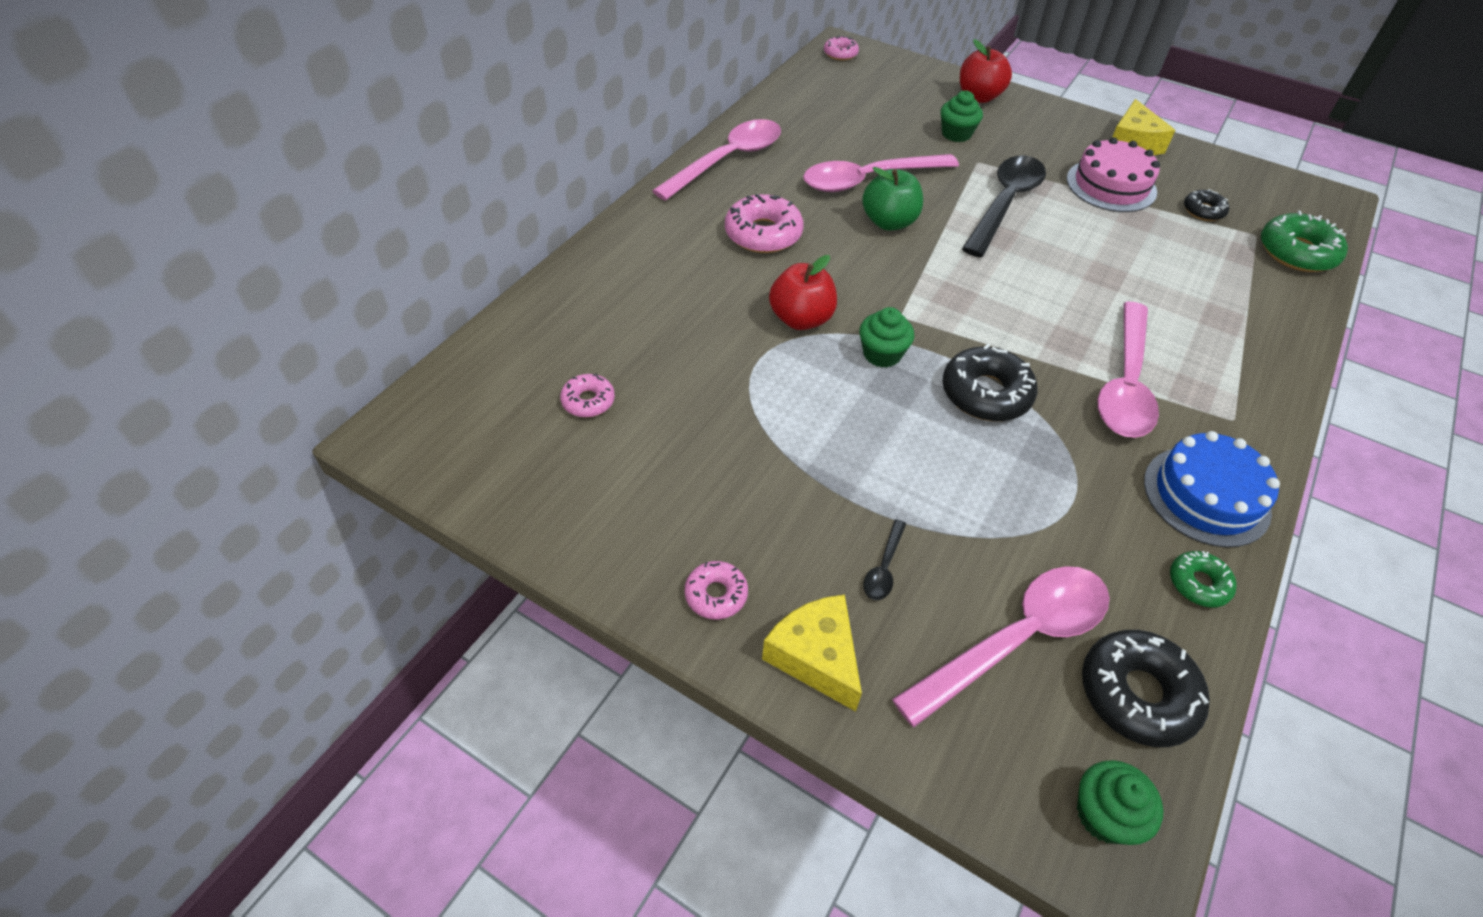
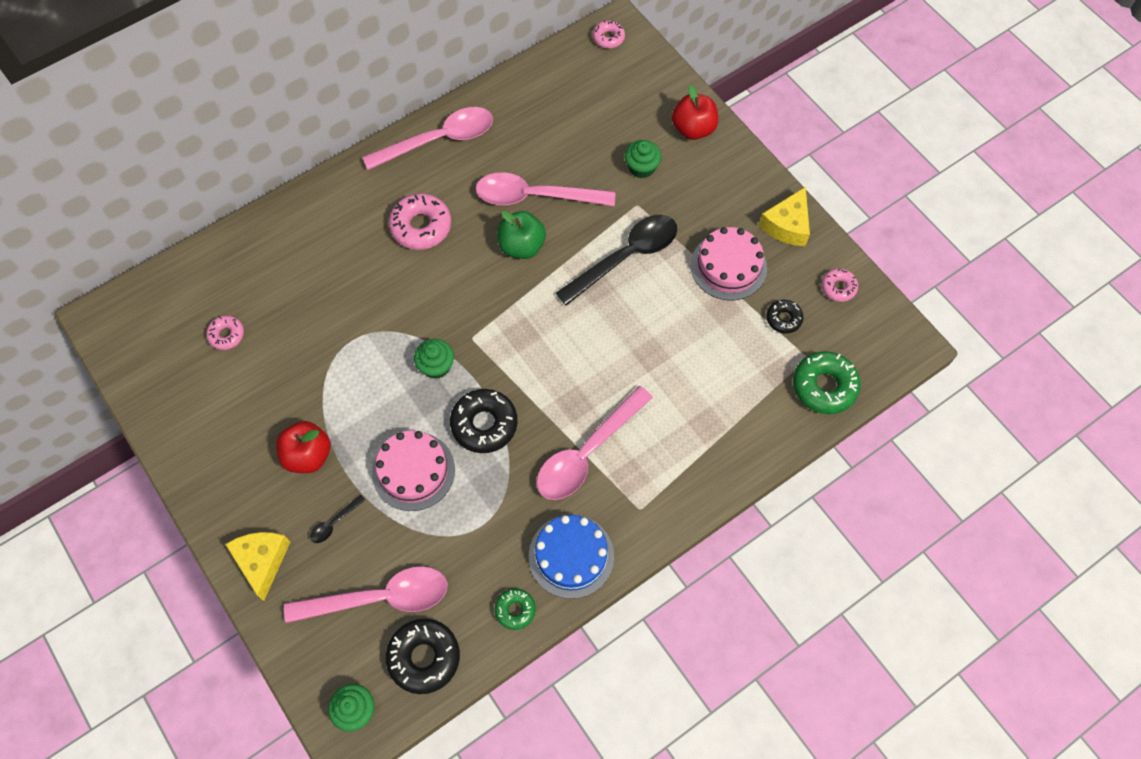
camera: 25 degrees right, 15 degrees up
(716, 594) = (230, 501): pink donut -> pink donut (838, 287)
(801, 319) = (400, 316): red apple -> red apple (308, 455)
(941, 470) = (413, 471): none -> pink cake

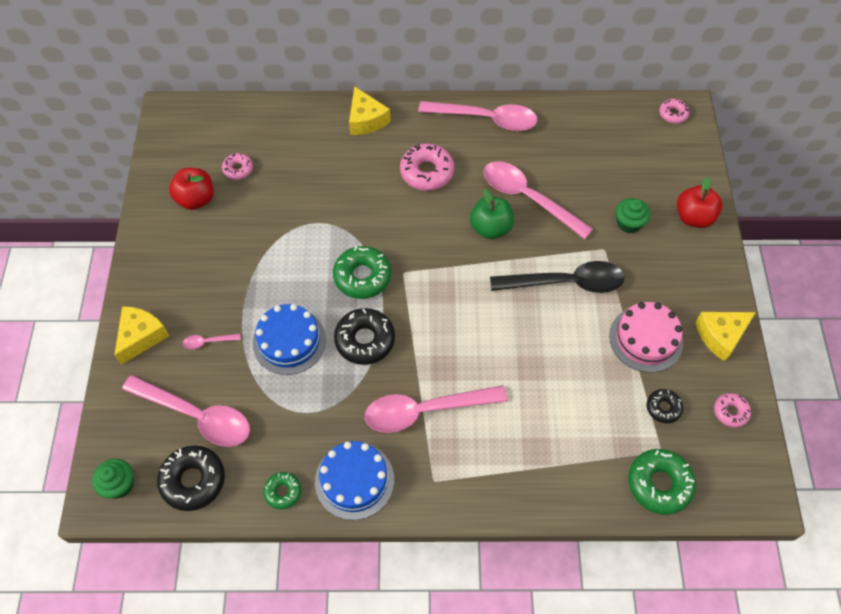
camera: 35 degrees right, 5 degrees down
(308, 455) = (227, 284): red apple -> red apple (196, 199)
(320, 208) = (366, 120): none -> yellow cheese
(334, 523) = (208, 342): black spoon -> pink spoon
(413, 471) = (289, 341): pink cake -> blue cake
(436, 366) = (362, 276): green cupcake -> green donut

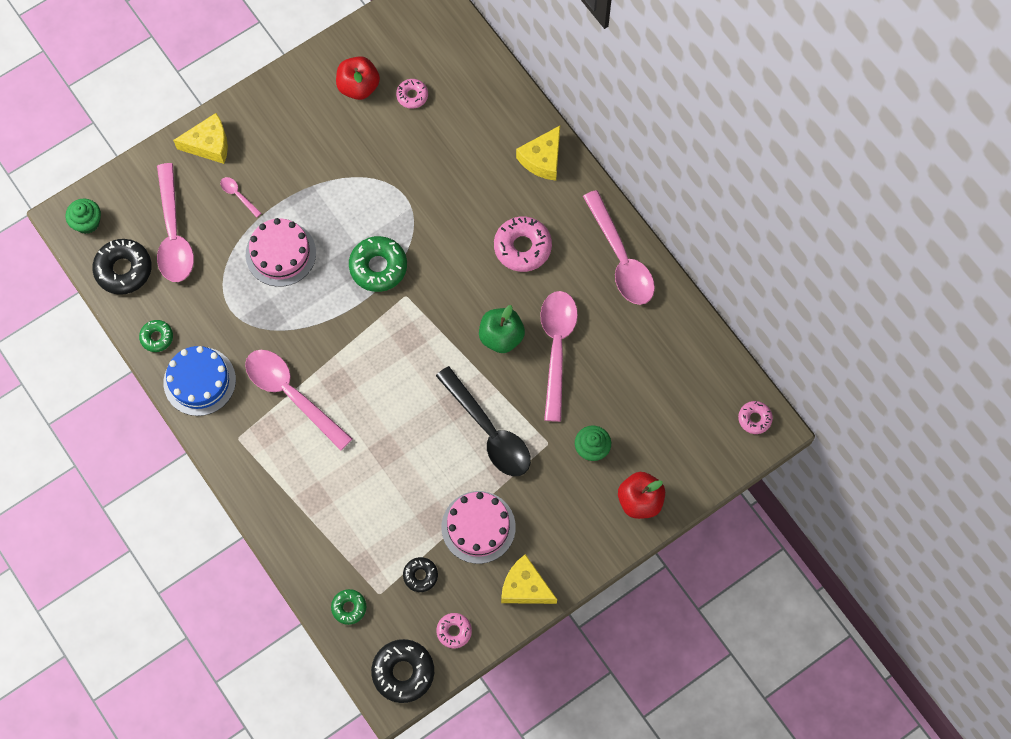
camera: 55 degrees right, 10 degrees up
(289, 341) = (280, 253): blue cake -> pink cake
(365, 340) = (321, 309): black donut -> black donut (403, 672)
(659, 484) = (349, 607): green donut -> green donut, size x0.57

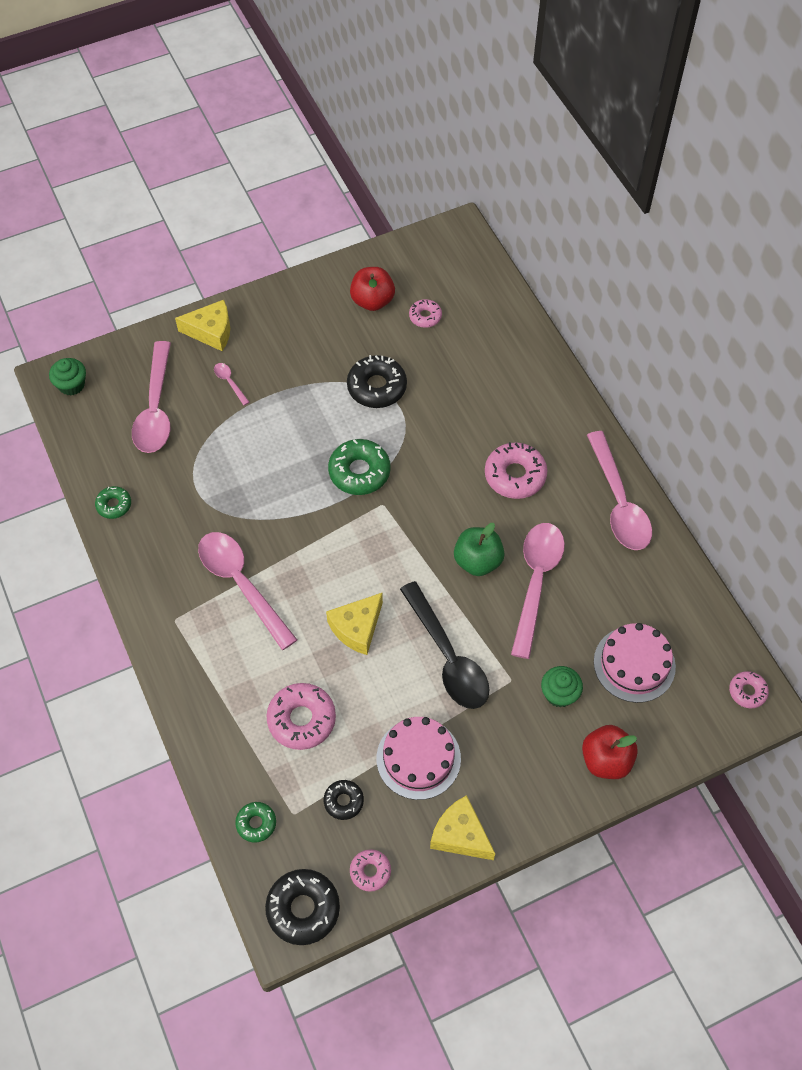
camera: 10 degrees right, 10 degrees down
(123, 269) = (96, 434): black donut -> black donut (377, 387)
(199, 381) = (148, 555): blue cake -> none
(280, 253) = (260, 443): pink cake -> pink cake (634, 664)
(370, 510) = (301, 719): none -> pink donut
(542, 159) = (549, 394): yellow cheese -> yellow cheese (357, 628)

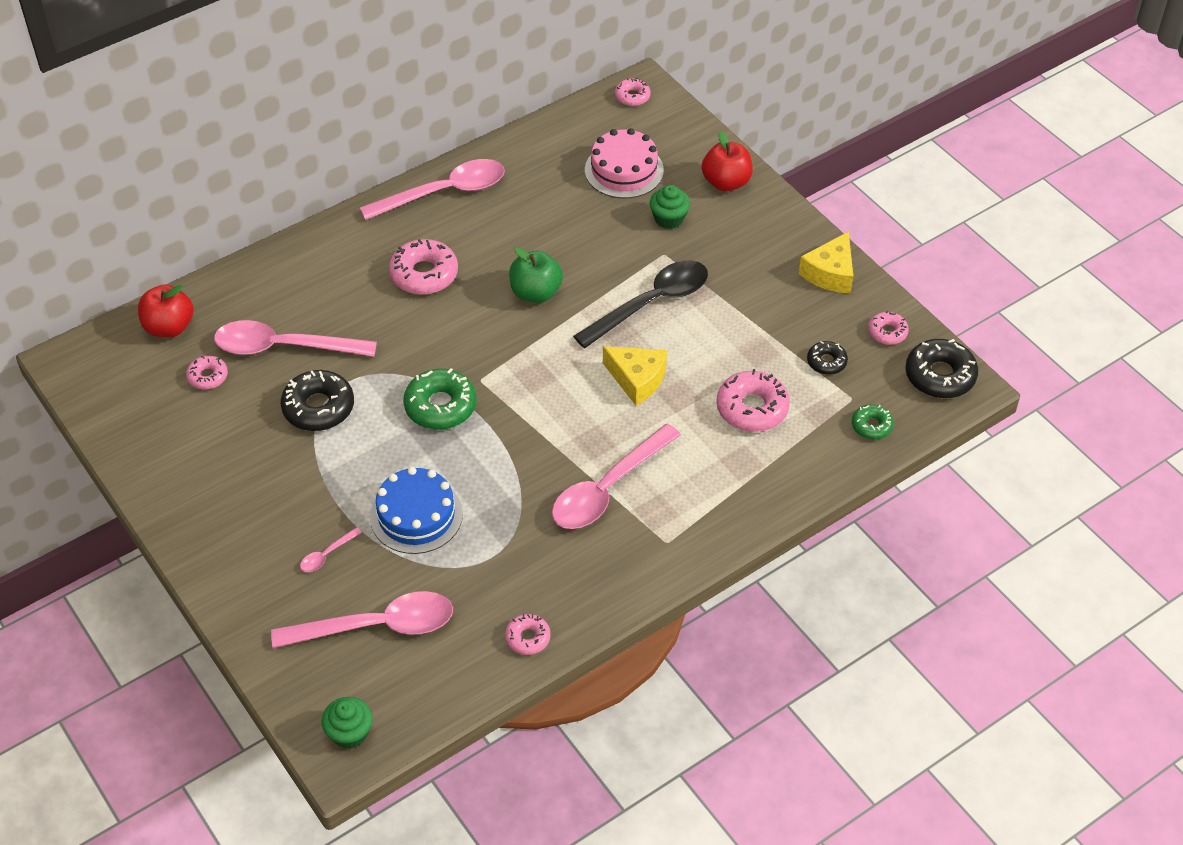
camera: 100 degrees left, 10 degrees down
(114, 505) = (527, 638): green donut -> pink donut
(211, 331) = (246, 591): yellow cheese -> none
(251, 443) = (416, 515): none -> blue cake
(372, 301) = (185, 430): red apple -> red apple (169, 327)
(418, 758) = (765, 312): pink cake -> none
(536, 582) = (550, 246): pink spoon -> pink spoon (284, 347)

